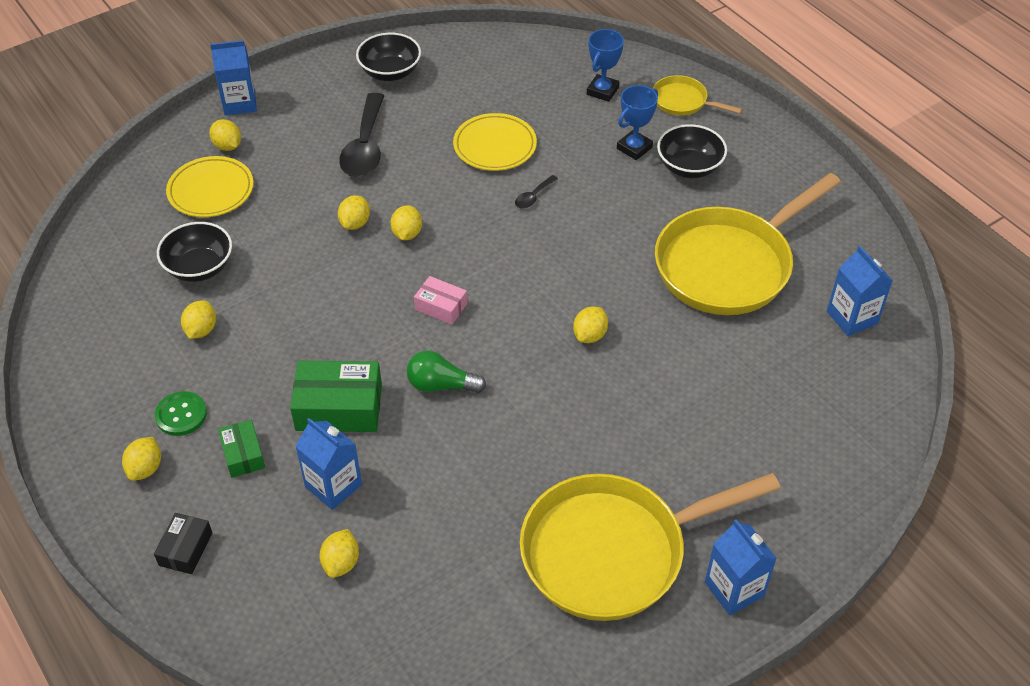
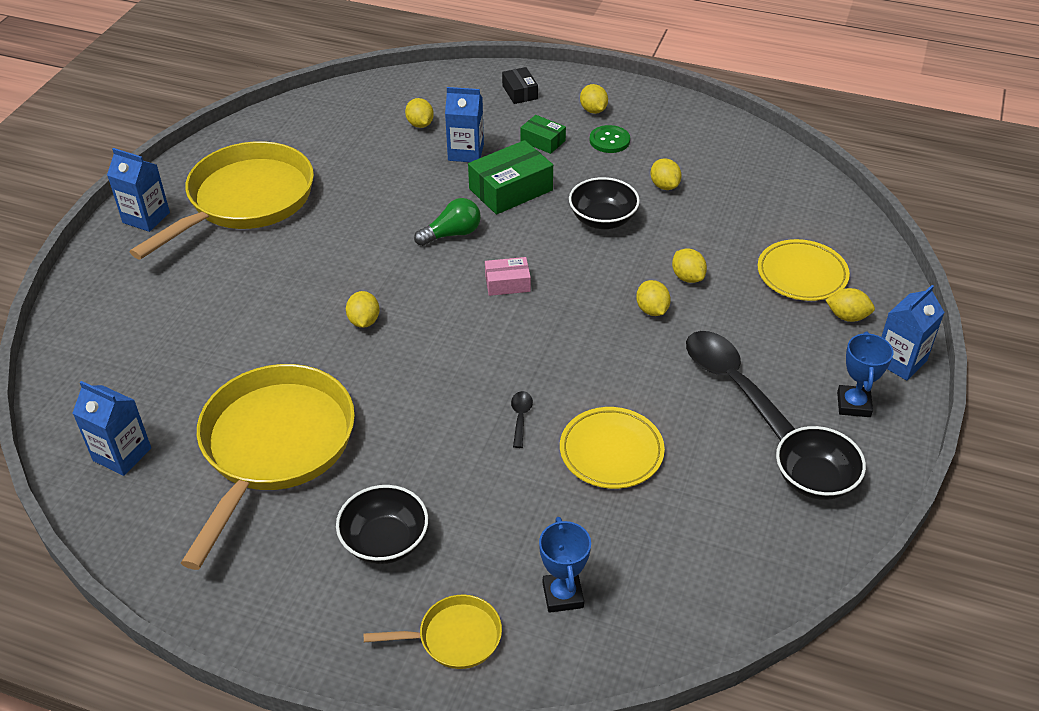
camera: 145 degrees right, 5 degrees down
(199, 267) = (725, 220): black bowl -> black bowl (602, 220)
(407, 234) = (598, 324): yellow lemon -> yellow lemon (687, 277)
(634, 148) = (464, 532): blue trophy -> blue trophy (853, 404)

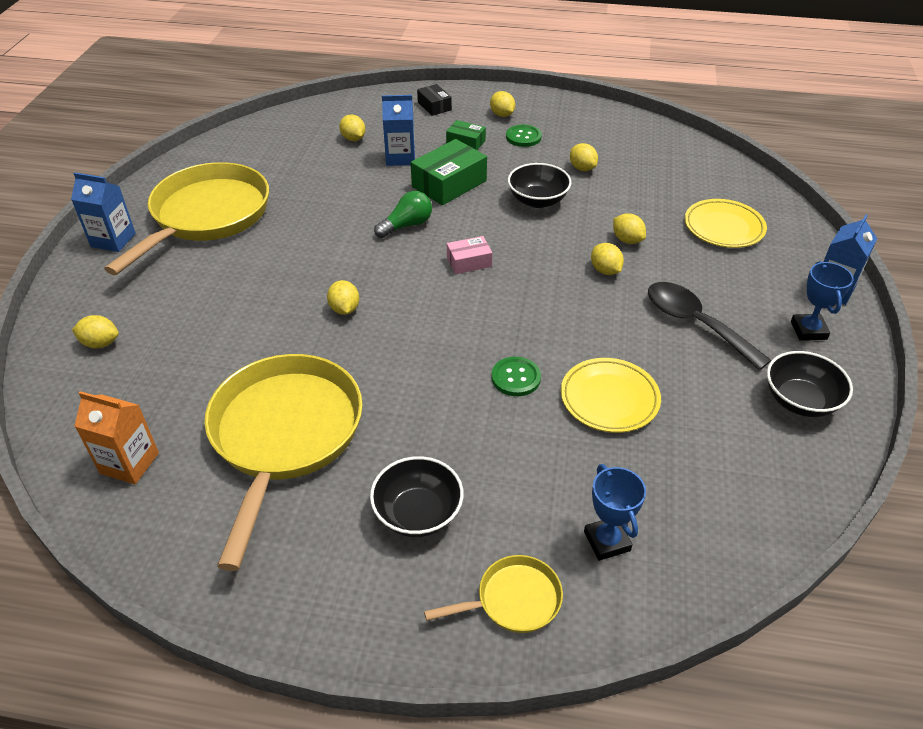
camera: 10 degrees left, 0 degrees up
(122, 454) = (129, 463): blue carton -> orange carton
(520, 417) = (516, 378): black spoon -> green button
(847, 316) = (774, 258): yellow lemon -> yellow lemon (100, 343)

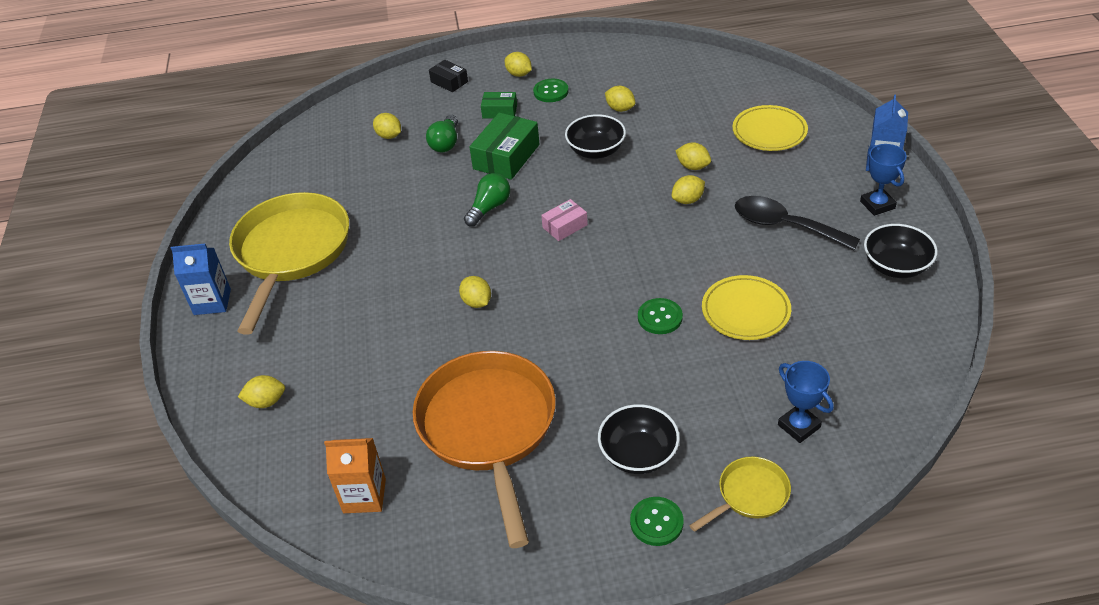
camera: 15 degrees left, 0 degrees up
(284, 435) = (489, 428): yellow pan -> orange pan
(397, 594) = (656, 522): none -> green button
(400, 157) = (446, 143): blue carton -> green light bulb
(605, 270) = (688, 200): yellow lemon -> yellow lemon turned 75 degrees counterclockwise

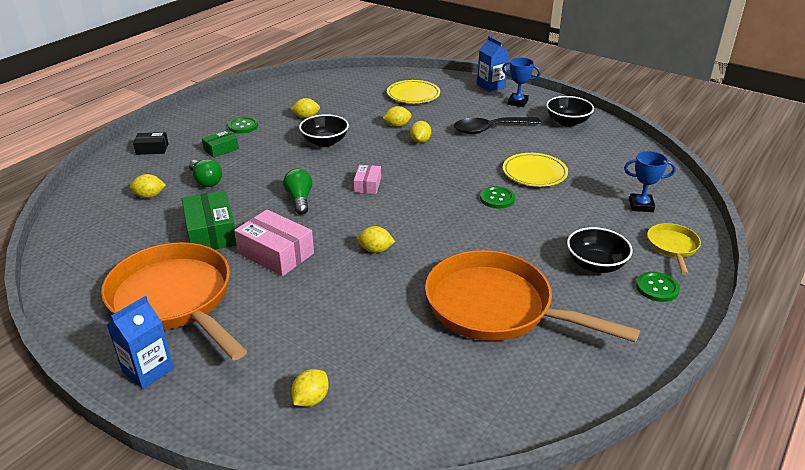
camera: 50 degrees left, 10 degrees down
(291, 252) = (175, 300): yellow pan -> orange pan
(364, 496) = (482, 398): orange carton -> none
(403, 254) = (276, 253): none -> pink box
(506, 157) = (266, 169): green box -> green box (211, 232)
(519, 74) = (203, 126): yellow lemon -> none

